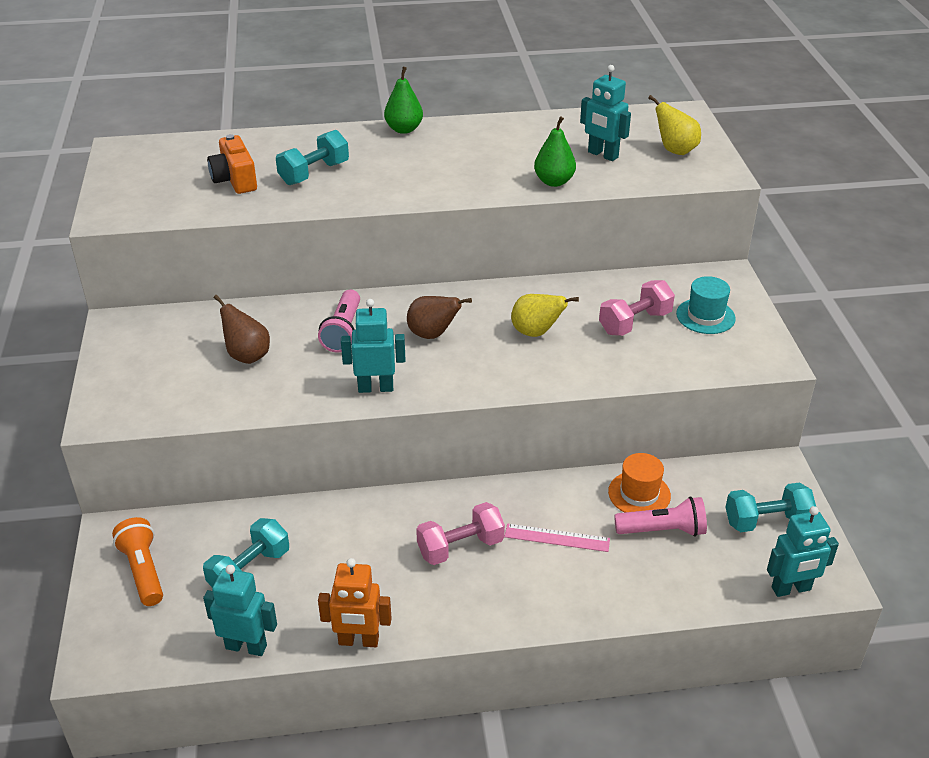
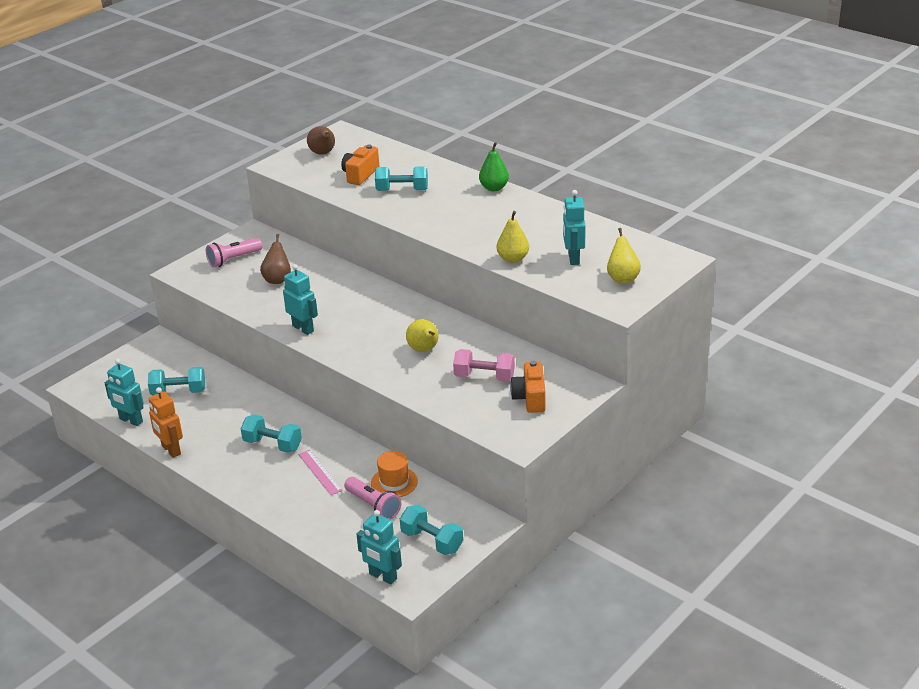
camera: 50 degrees right, 5 degrees down
(143, 571) = (143, 363): orange flashlight -> none
(246, 646) = (131, 420): turquoise robot -> turquoise robot turned 150 degrees clockwise
(343, 331) = (337, 293): pink flashlight -> pink flashlight (233, 259)
(433, 334) = (373, 320): brown pear -> brown pear (323, 153)
(460, 547) = (272, 444): pink dumbbell -> turquoise dumbbell
(554, 182) = (513, 259): green pear -> yellow pear
(705, 316) = (530, 398): turquoise hat -> orange camera

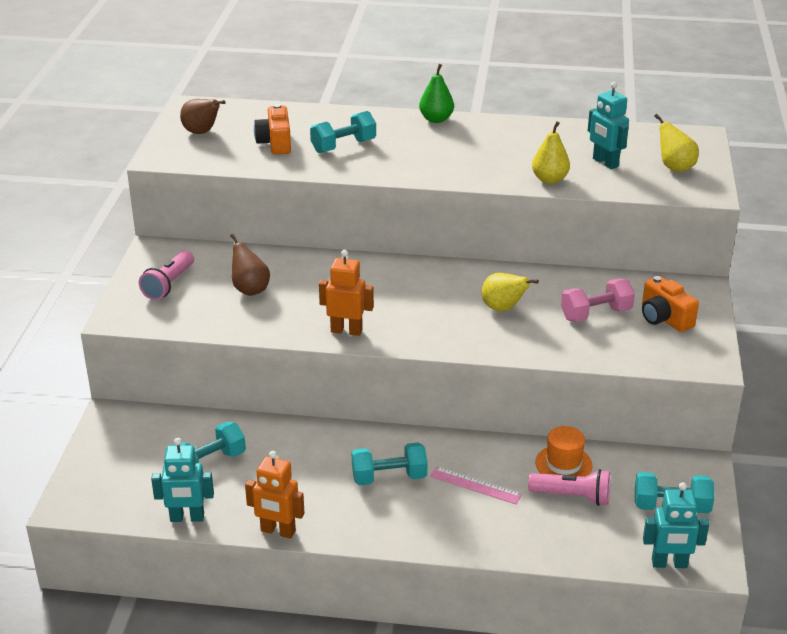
camera: 35 degrees left, 0 degrees up
(303, 328) = (346, 331): turquoise robot -> orange robot

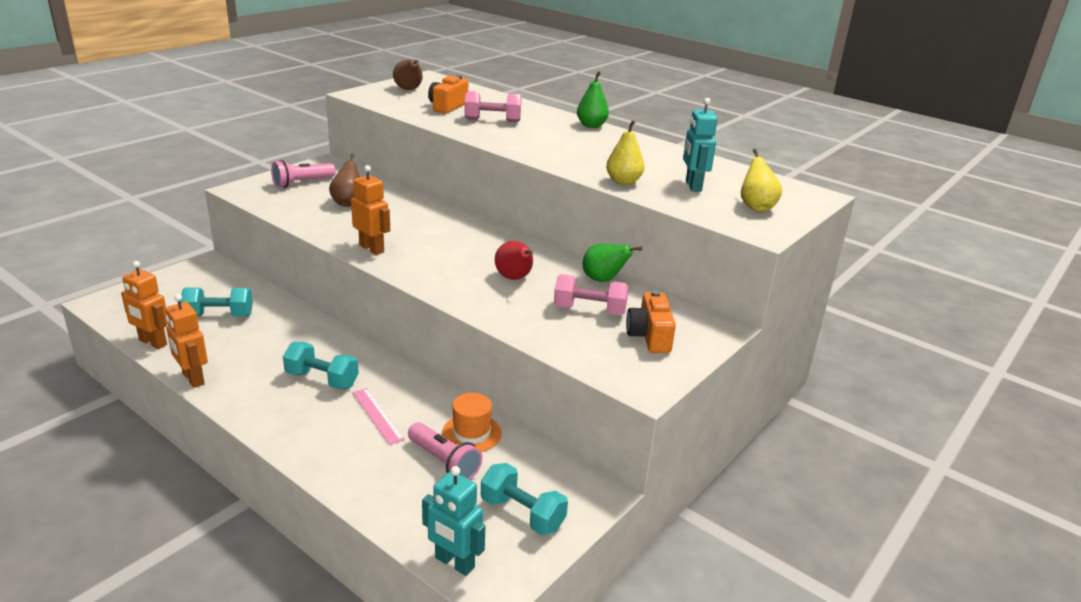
camera: 30 degrees right, 5 degrees down
(187, 518) = (152, 342): turquoise robot -> orange robot
(343, 146) = (492, 120): turquoise dumbbell -> pink dumbbell
(503, 309) = (514, 278): yellow pear -> red pear
(571, 280) = (603, 280): none -> green pear

